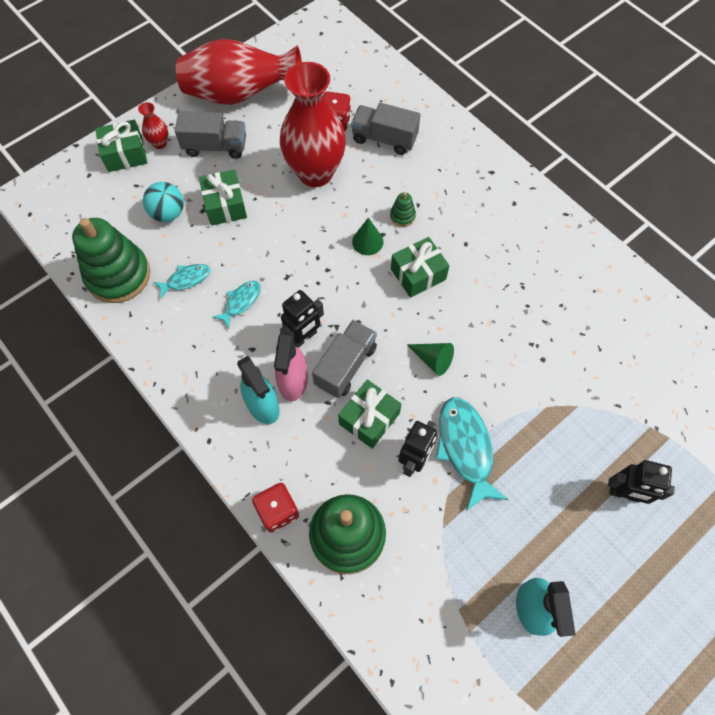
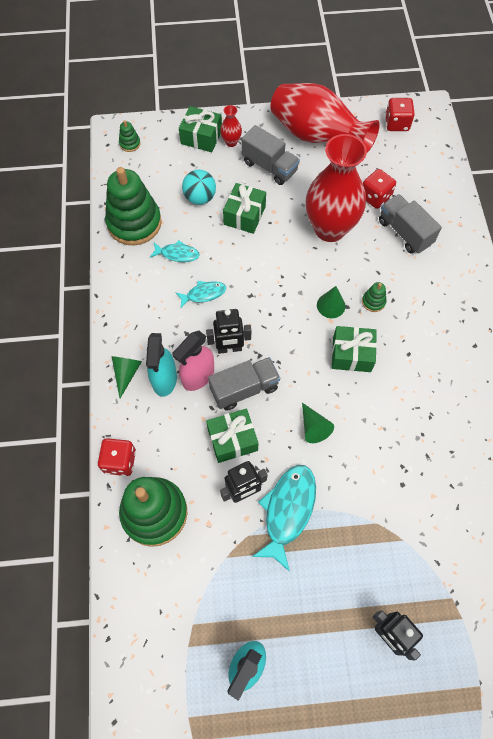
camera: 35 degrees right, 0 degrees up
(54, 200) = (130, 144): none -> green stacking toy
(221, 424) = (126, 373): none -> green cone
(306, 45) = (396, 124): none -> red dice

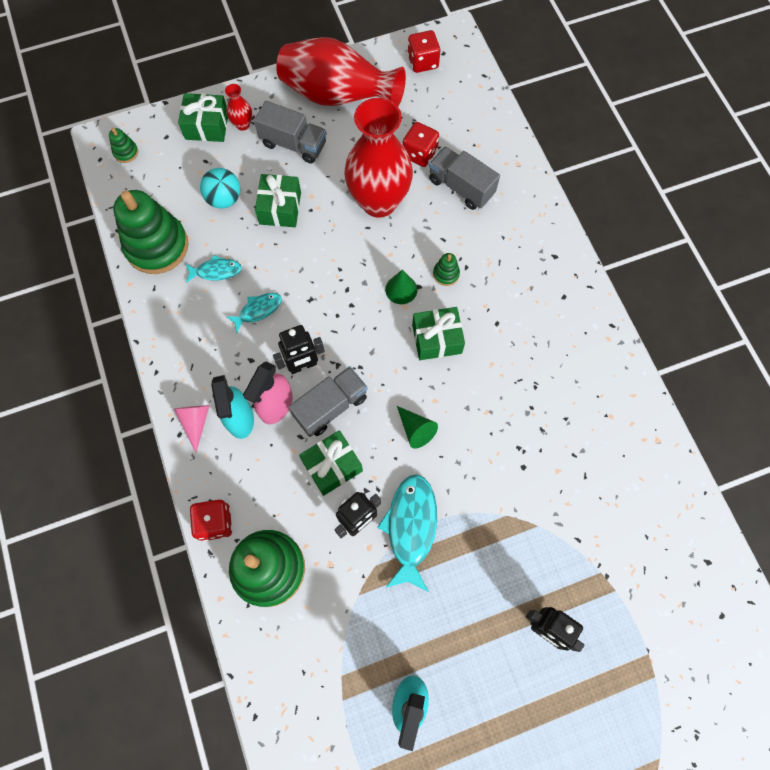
camera: 15 degrees left, 5 degrees up
(126, 373) = (195, 422): green cone -> pink cone

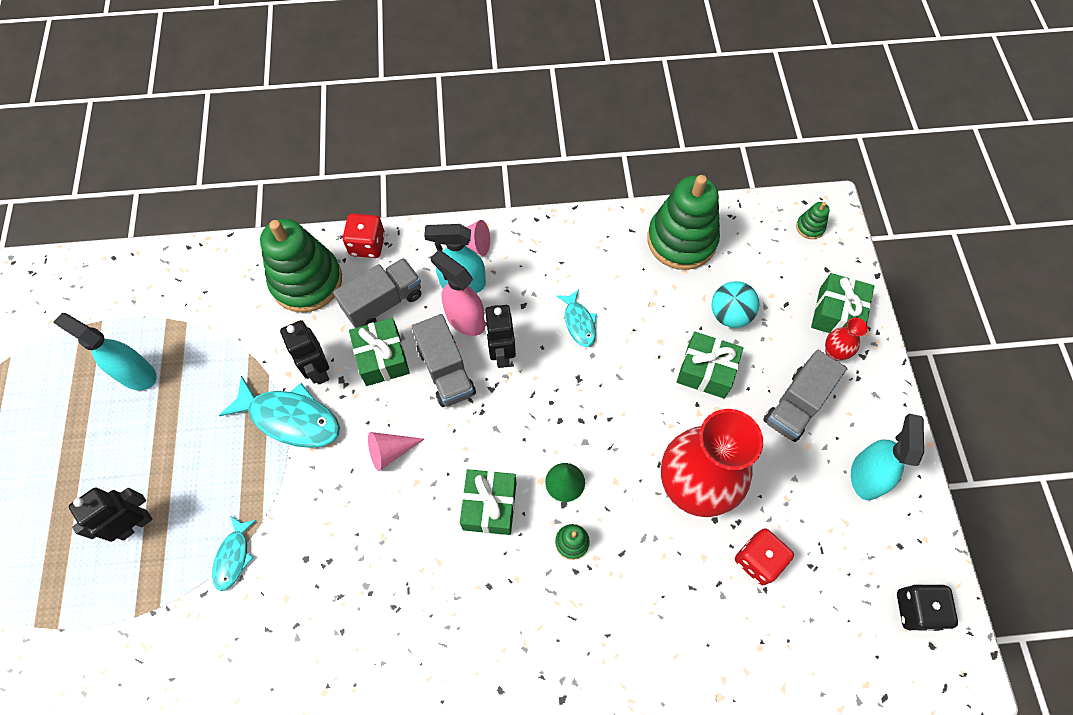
camera: 105 degrees right, 5 degrees down
(216, 271) = (637, 291): turquoise fish -> turquoise fish (233, 557)
(337, 96) = (866, 475): red vase -> turquoise spray bottle
(416, 430) = (390, 452): green cone -> pink cone
(423, 62) = (916, 609): red dice -> black dice
(461, 187) = (695, 601): grey truck -> grey truck (383, 302)

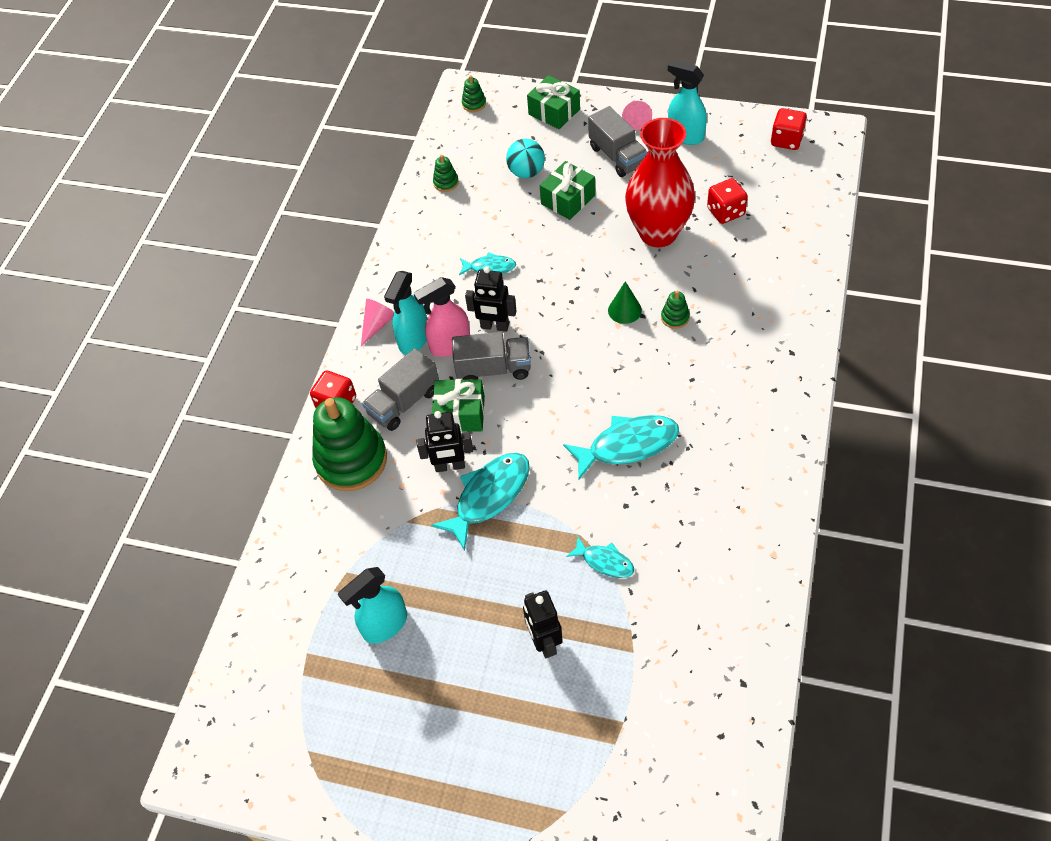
camera: 65 degrees left, 10 degrees down
(381, 539) = (628, 445): none -> turquoise fish
(383, 302) = (404, 402): grey truck -> grey truck turned 120 degrees counterclockwise
(390, 452) = (552, 424): pink cone -> pink cone (635, 119)
(489, 506) = (626, 364): green gift -> none
(681, 240) = (446, 182): green stacking toy -> green stacking toy, size x0.41
(833, 353) = (585, 123): red vase -> none
(916, 609) = (786, 140): black dice -> red dice

